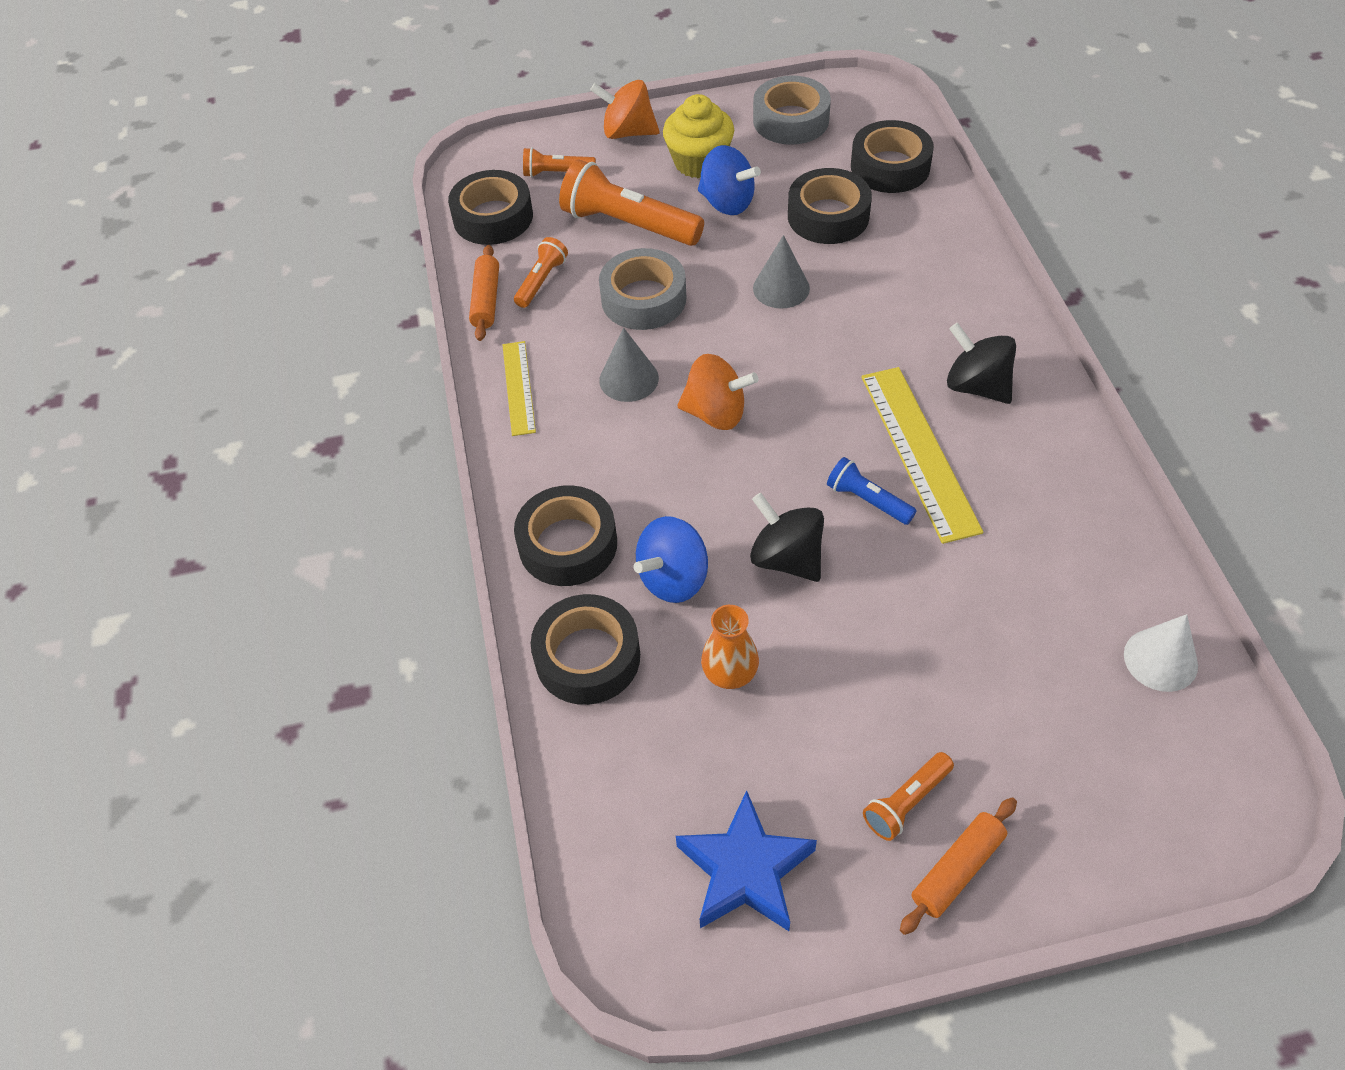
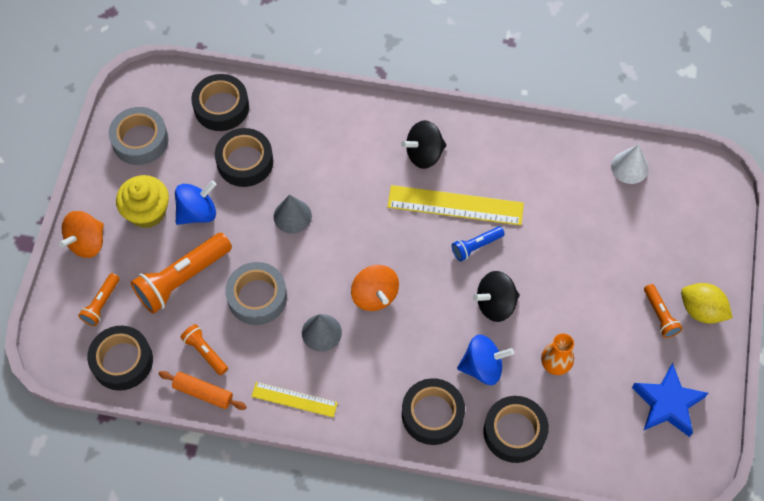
camera: 70 degrees left, 10 degrees up
(673, 578) = (482, 367): blue spinning top -> blue spinning top turned 75 degrees counterclockwise
(716, 413) = (374, 295): orange spinning top -> orange spinning top turned 120 degrees clockwise
(957, 870) = (701, 310): orange rolling pin -> yellow lemon

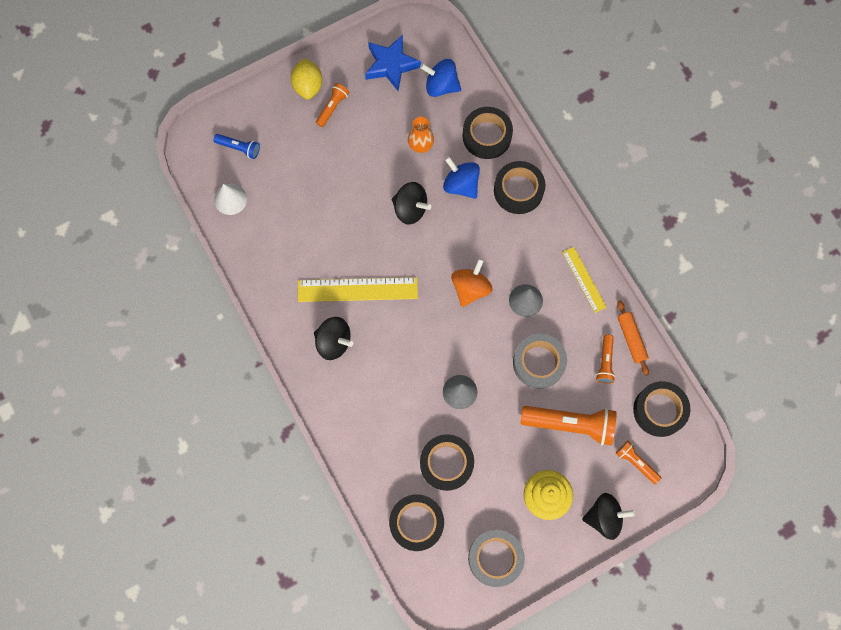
camera: 130 degrees left, 10 degrees up
(87, 242) = (604, 517): orange spinning top -> black spinning top
(101, 304) = (636, 463): orange flashlight -> orange flashlight turned 120 degrees counterclockwise
(197, 212) = (514, 460): blue spinning top -> blue spinning top (441, 86)
(455, 205) = (357, 289): yellow ruler -> yellow ruler turned 60 degrees counterclockwise
(476, 246) = (378, 252): blue flashlight -> blue flashlight (239, 148)

